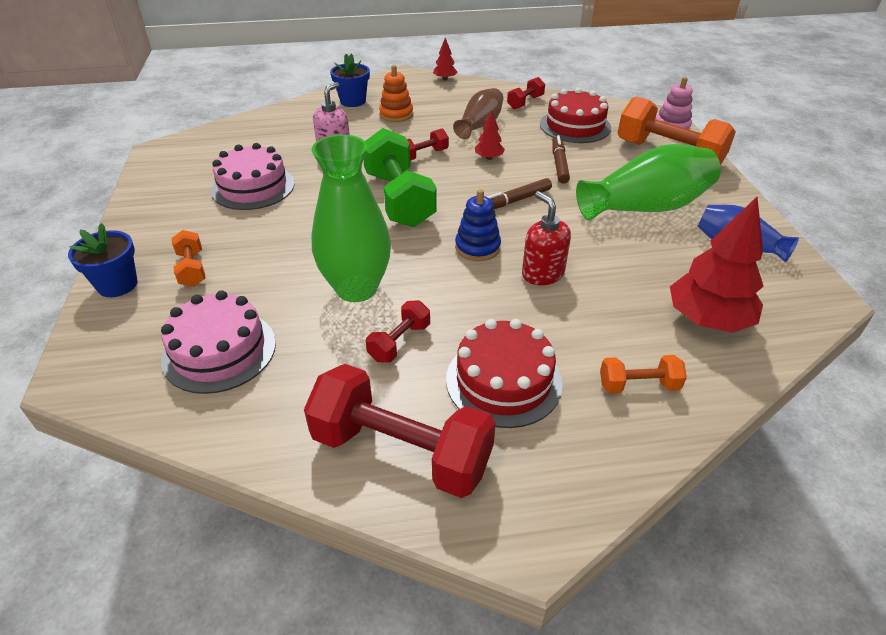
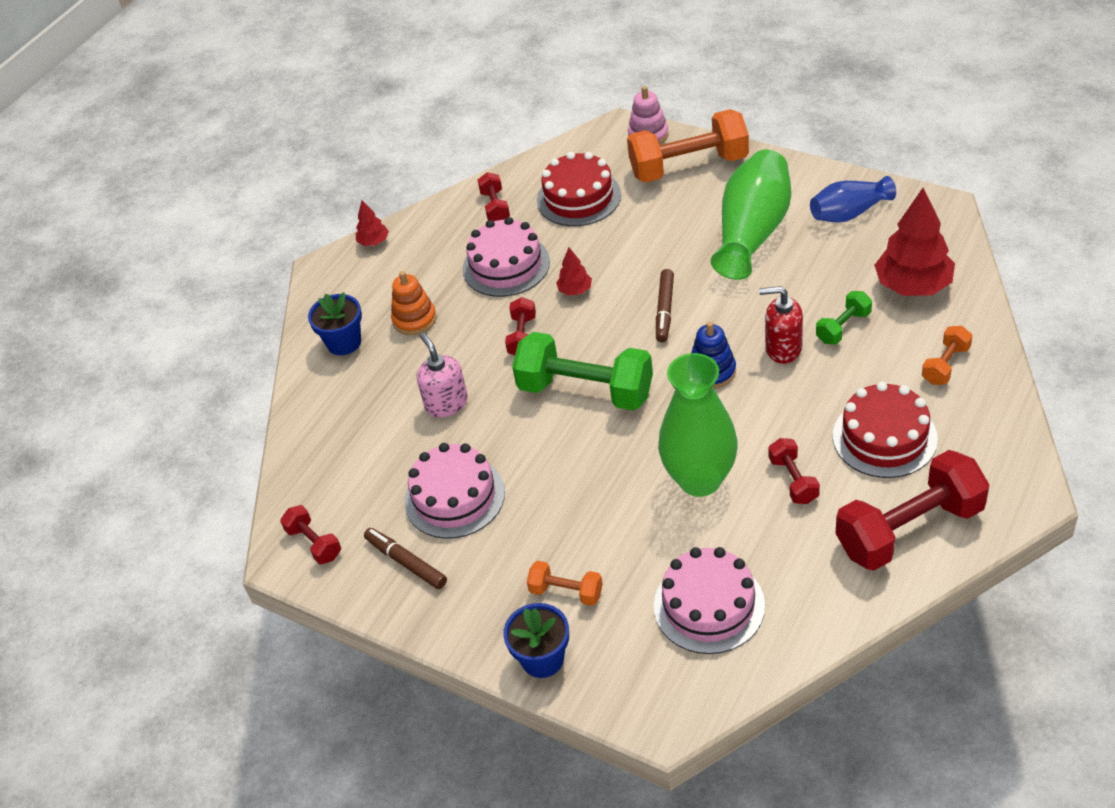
camera: 45 degrees left, 5 degrees up
(177, 154) = (314, 543): none -> red dumbbell
(479, 125) = (506, 265): brown vase -> pink cake
(559, 164) = (634, 247): brown marker -> brown marker (406, 562)
(605, 298) = (843, 327): none -> green dumbbell

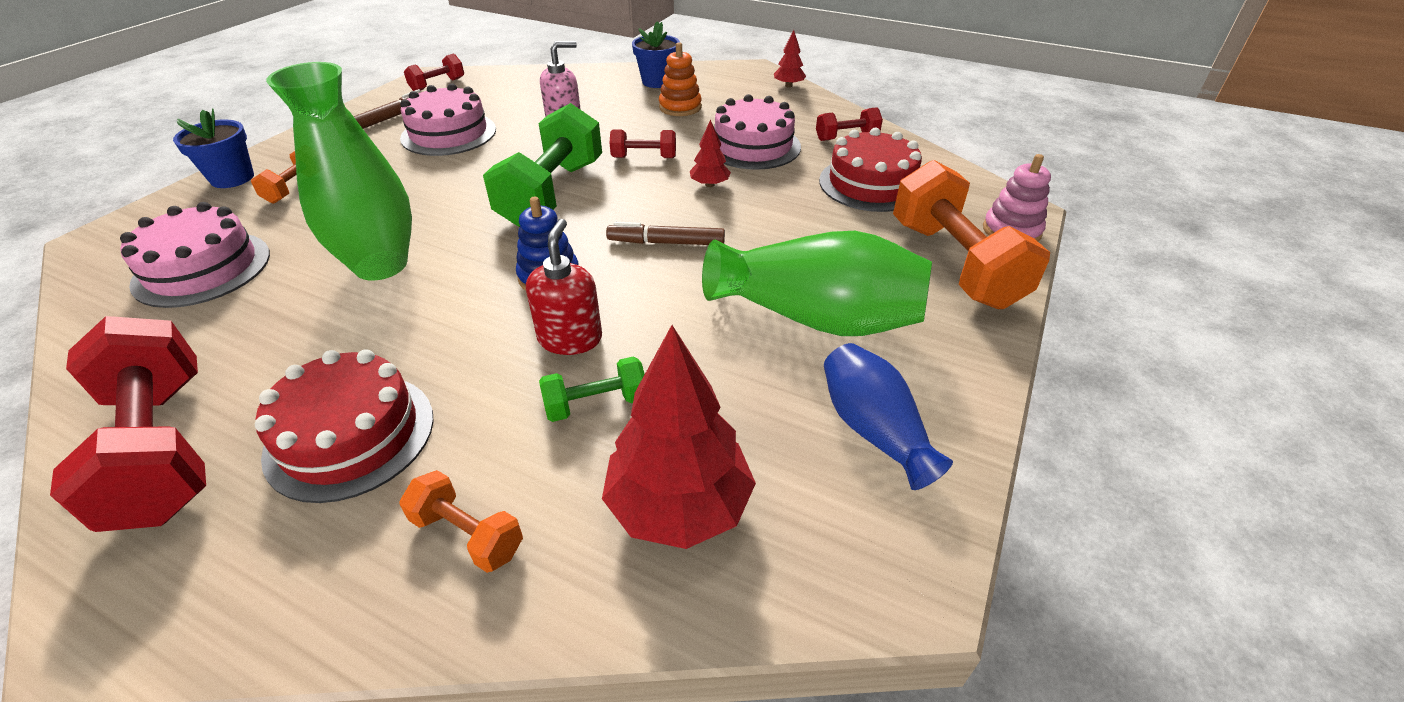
camera: 80 degrees right, 5 degrees down
(793, 480) = (331, 338): red dumbbell -> none
(843, 327) = (596, 404): green dumbbell -> green dumbbell turned 60 degrees counterclockwise

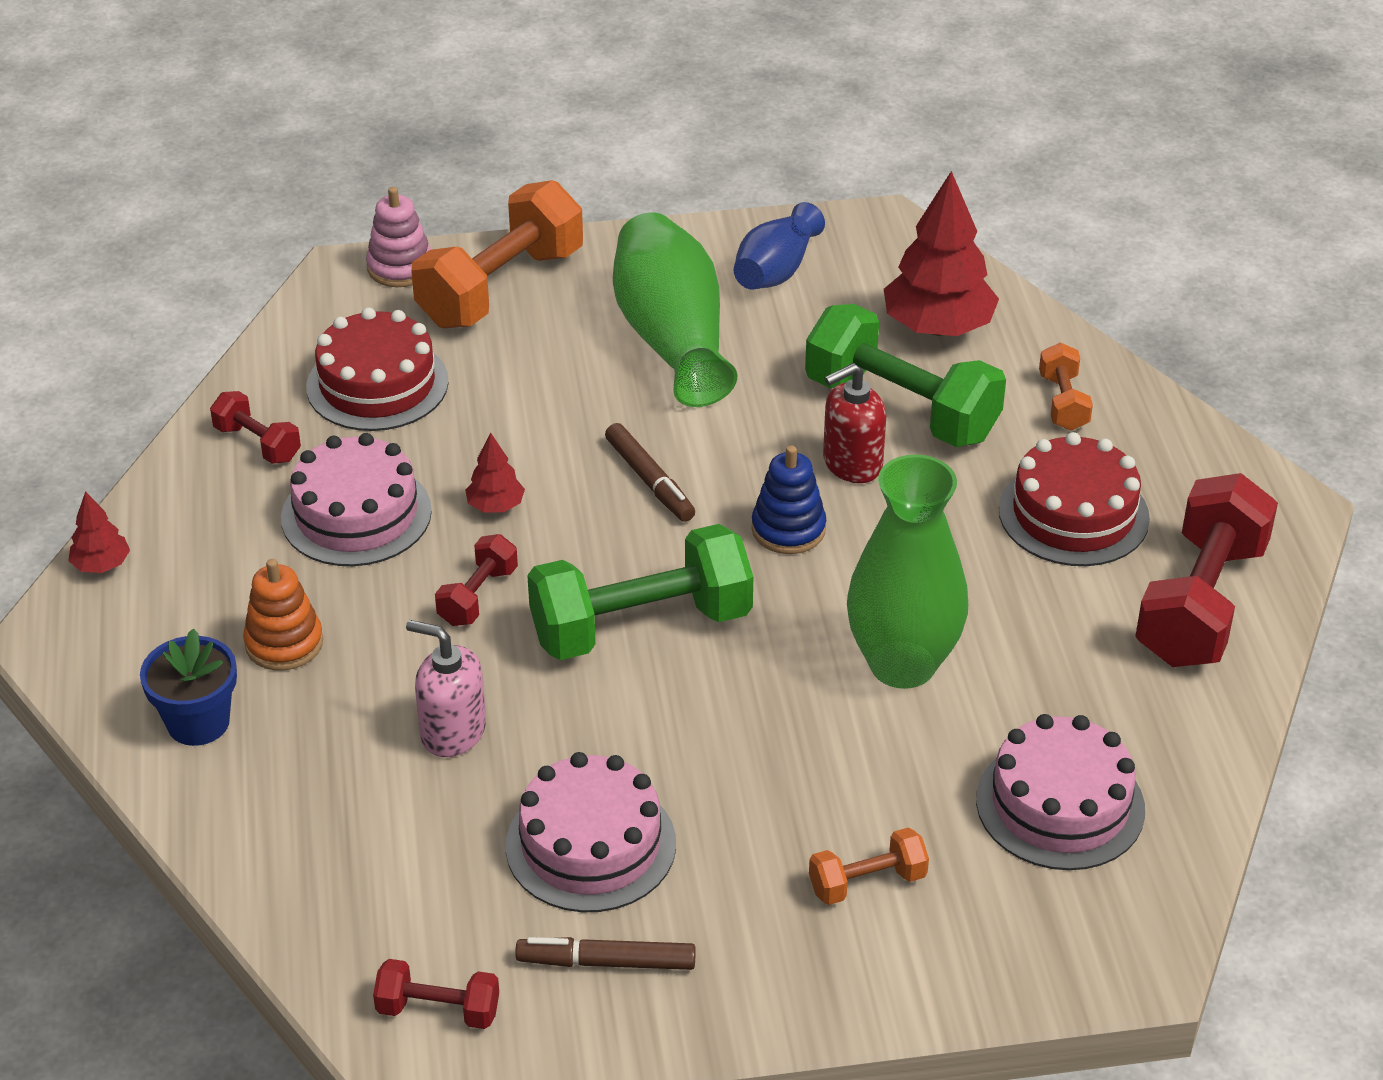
camera: 125 degrees left, 0 degrees up
(232, 178) = (918, 978): blue flower pot -> none
(596, 404) = (901, 408): green dumbbell -> green dumbbell, size x2.07
(644, 157) = (478, 596): red dumbbell -> red dumbbell turned 60 degrees clockwise

